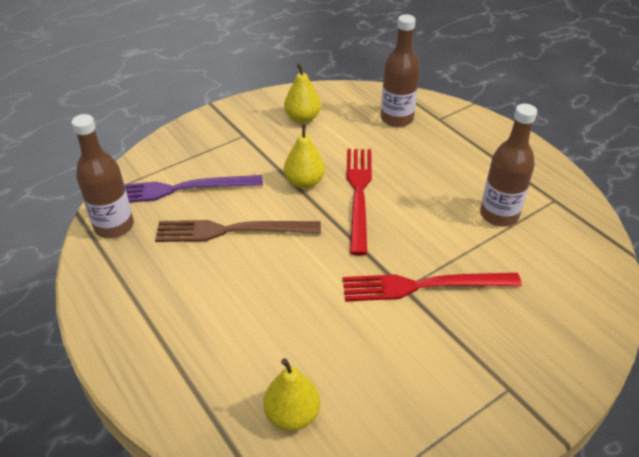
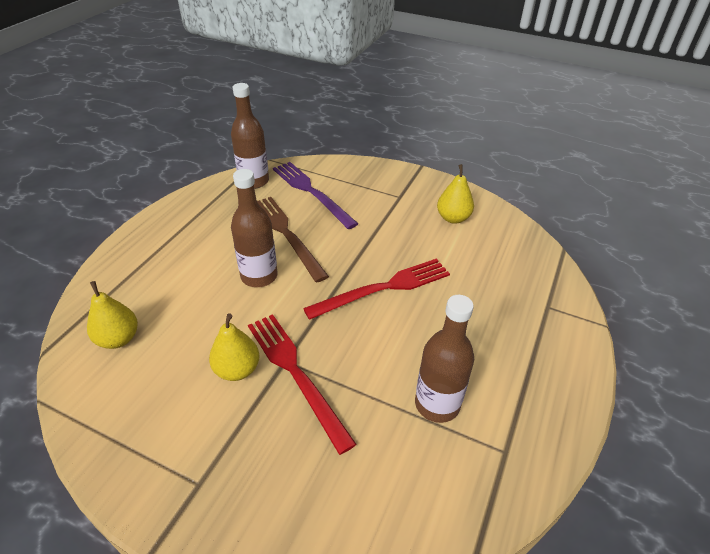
camera: 60 degrees right, 0 degrees up
(304, 182) = (371, 250): yellow pear -> yellow pear (237, 369)
(396, 119) = (514, 276): brown bottle -> brown bottle (259, 276)

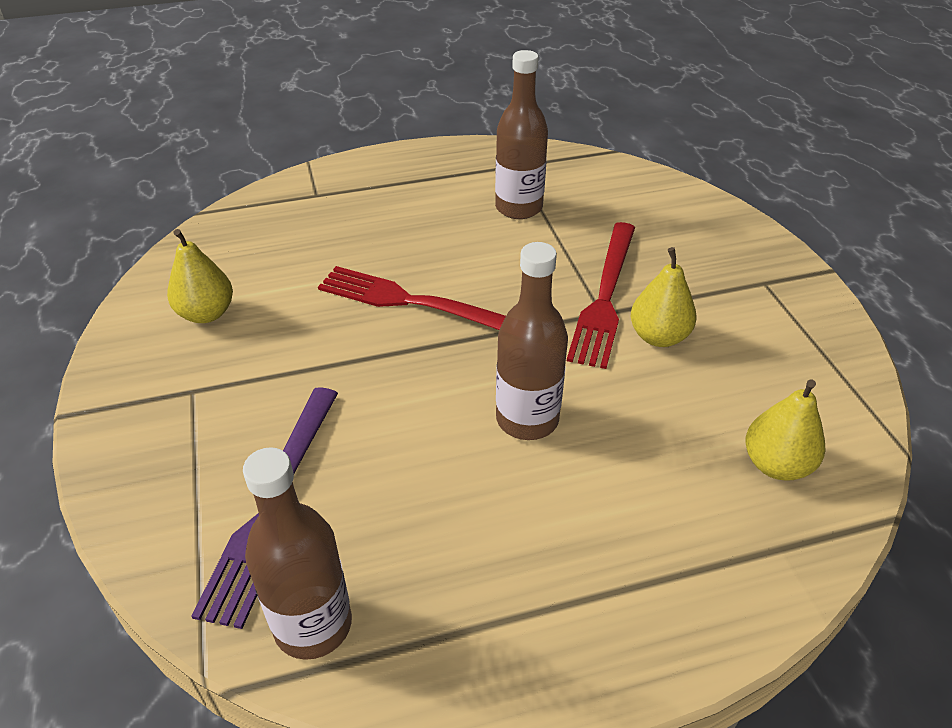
camera: 130 degrees left, 0 degrees up
(286, 234) = (416, 455): brown fork -> none

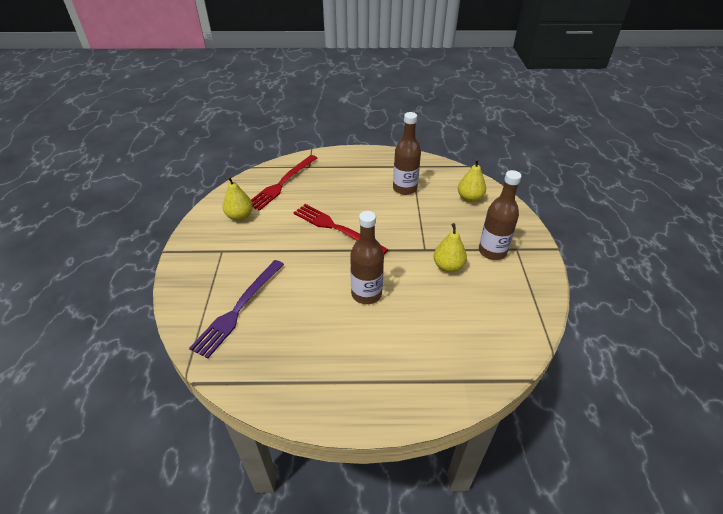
camera: 15 degrees right, 0 degrees up
(313, 625) = (237, 364): brown bottle -> brown bottle (492, 251)
(605, 296) = (429, 241): red fork -> red fork (282, 183)
(776, 464) = (479, 341): yellow pear -> yellow pear (469, 198)

